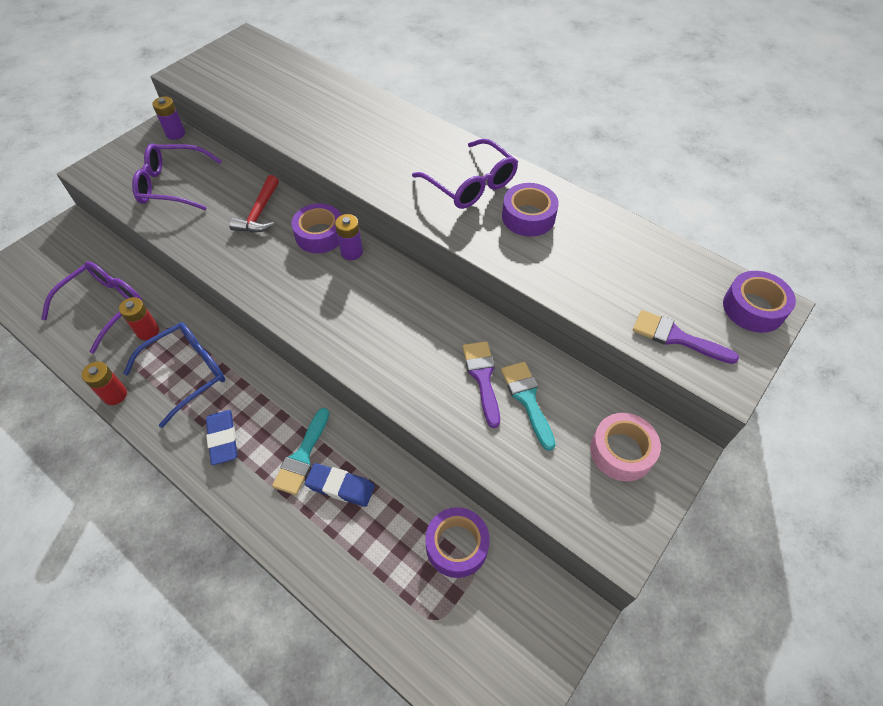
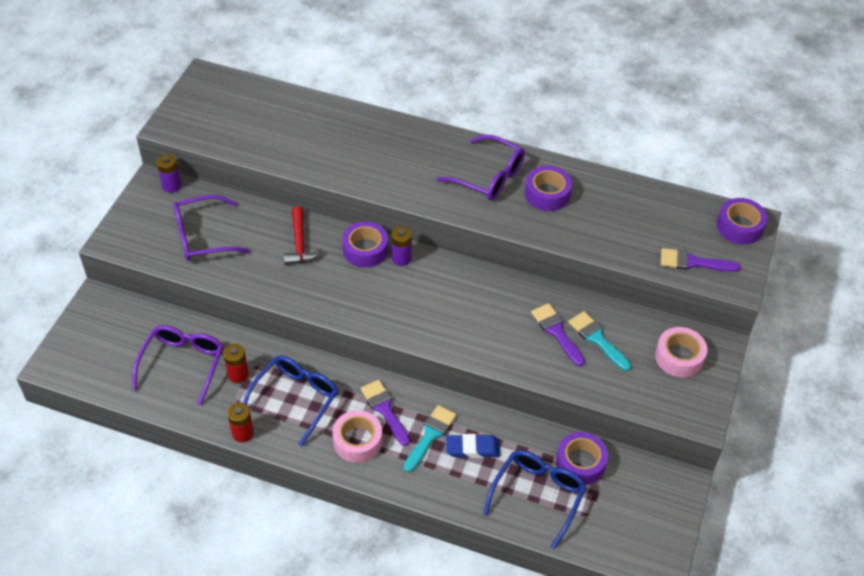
camera: 20 degrees left, 5 degrees down
(223, 439) = (357, 441): blue eraser -> pink tape
(269, 411) = (384, 409): none -> purple brush
(302, 456) = (430, 435): turquoise brush -> turquoise brush turned 150 degrees counterclockwise
(387, 572) = (538, 495): none -> blue glasses

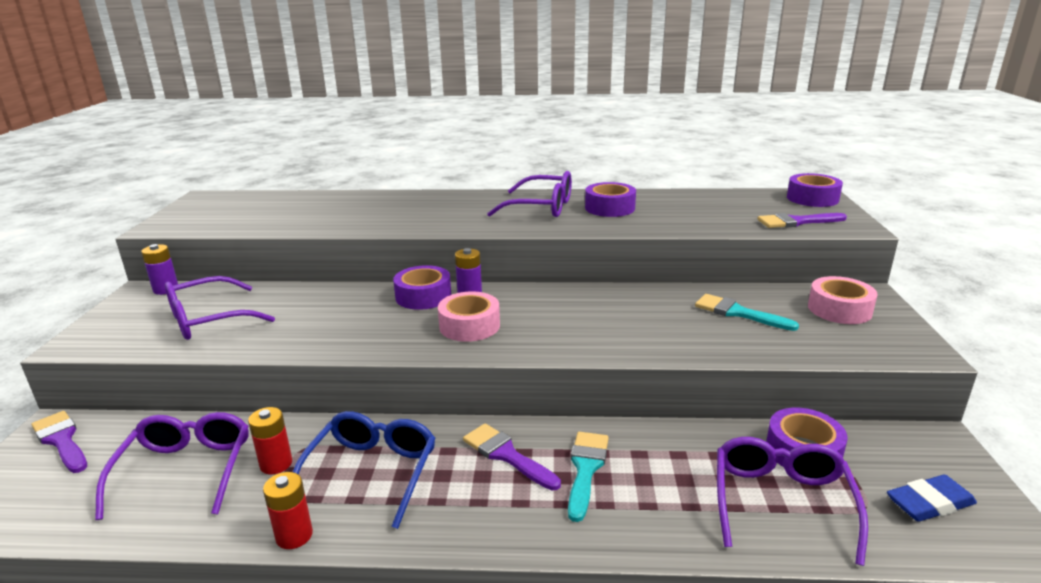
camera: 15 degrees left, 25 degrees down
(300, 244) = (340, 305): red hammer -> none
(357, 441) = (483, 501): pink tape -> pink tape (469, 326)
(472, 448) = (652, 469): blue eraser -> blue eraser (929, 503)
(538, 495) = (781, 502): blue glasses -> purple glasses
(556, 332) = (688, 316): purple brush -> purple brush (61, 440)

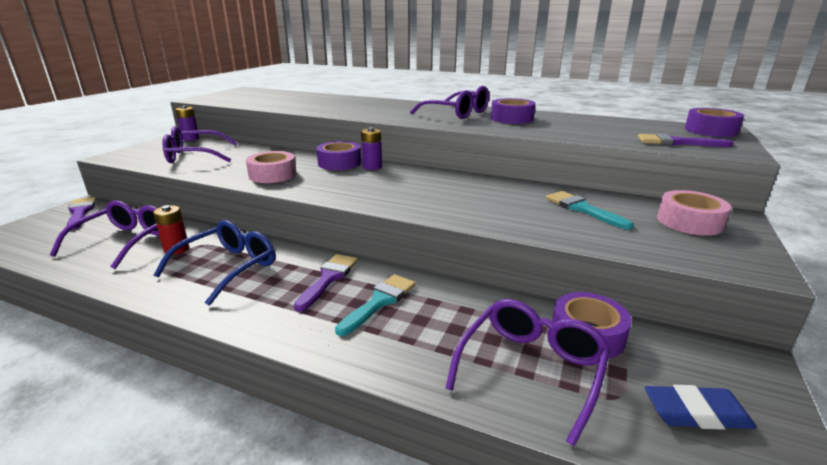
camera: 20 degrees right, 0 degrees up
(294, 535) = (144, 292): red battery -> none
(469, 326) = (352, 183): pink tape -> pink tape (273, 175)
(506, 455) = (328, 278): purple brush -> purple brush turned 45 degrees clockwise

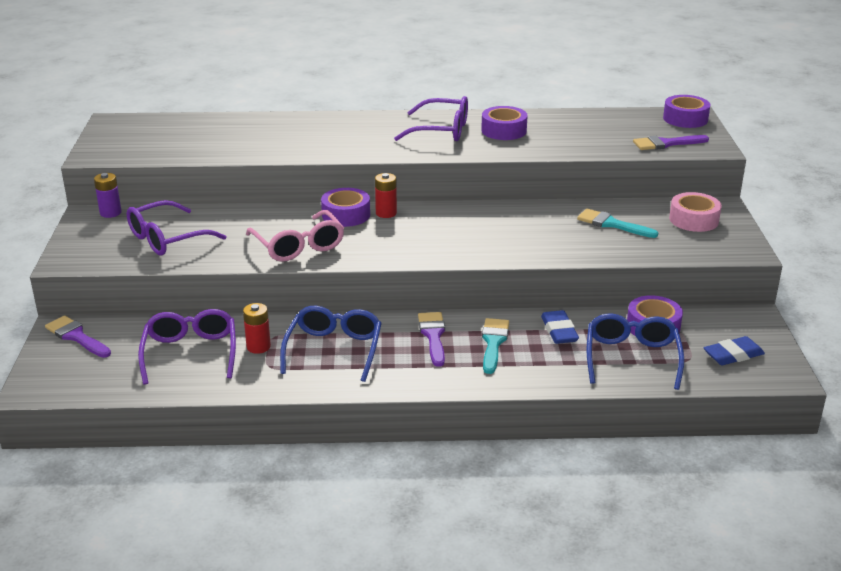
camera: 25 degrees left, 5 degrees up
(273, 175) = (298, 246): pink tape -> pink glasses
(372, 167) = (386, 213): purple battery -> red battery
(463, 308) = (559, 331): none -> blue eraser
(531, 369) = (632, 358): purple glasses -> blue glasses

